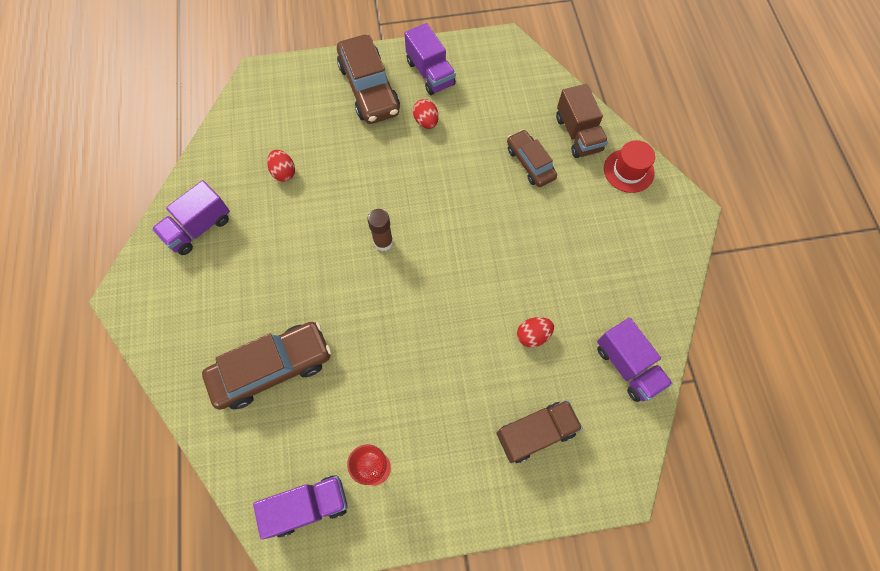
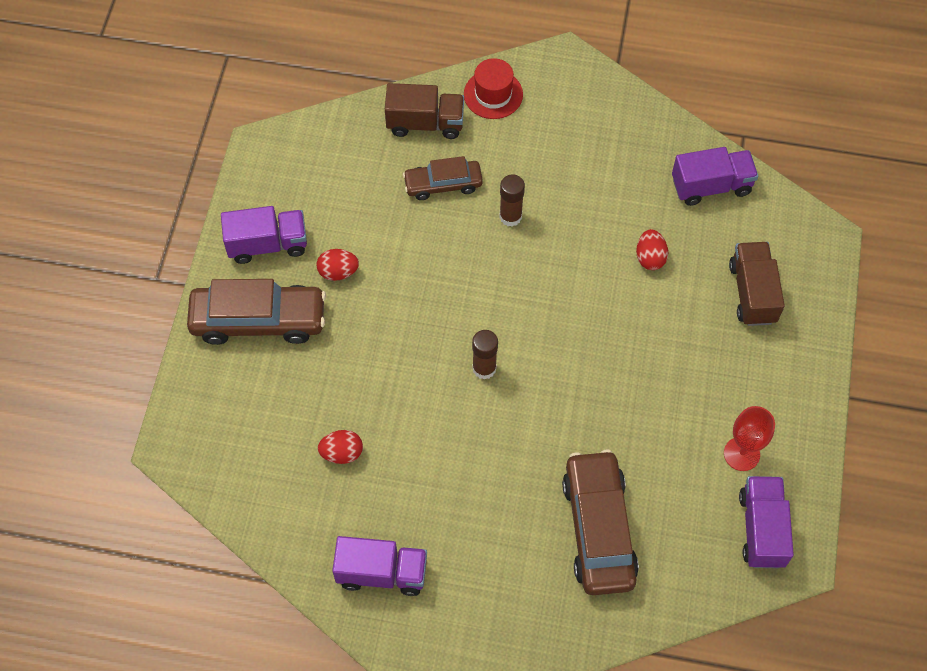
camera: 70 degrees left, 5 degrees down
(199, 228) = (382, 572): purple truck -> purple truck turned 60 degrees counterclockwise
(523, 218) = (510, 216): none -> brown glue stick

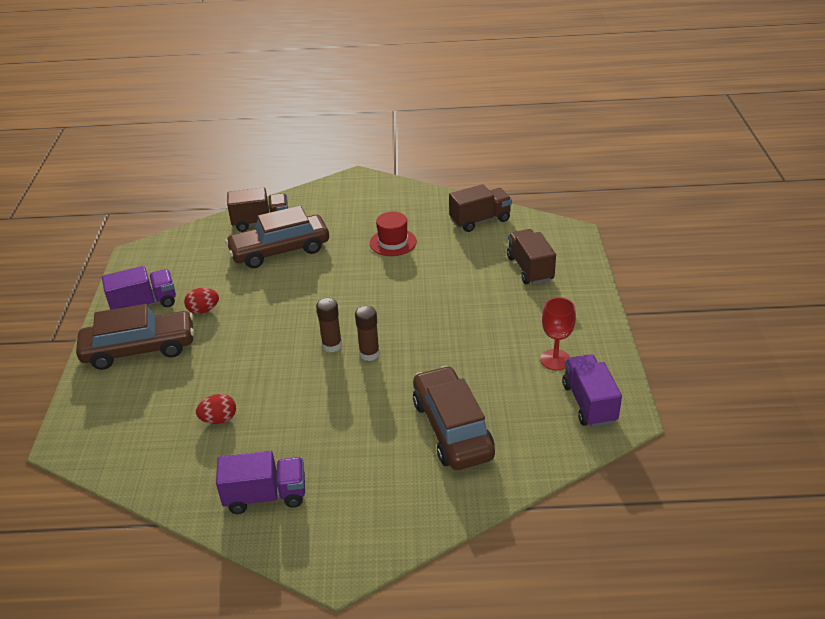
camera: 10 degrees left, 25 degrees down
(443, 184) = (280, 250): brown car -> brown car, size x1.67
(493, 94) = (309, 201): red hat -> red hat (393, 242)
(510, 216) = (335, 259): brown glue stick -> brown glue stick (369, 354)
(650, 257) = (447, 263): red egg -> none
(711, 186) = (480, 220): purple truck -> brown truck

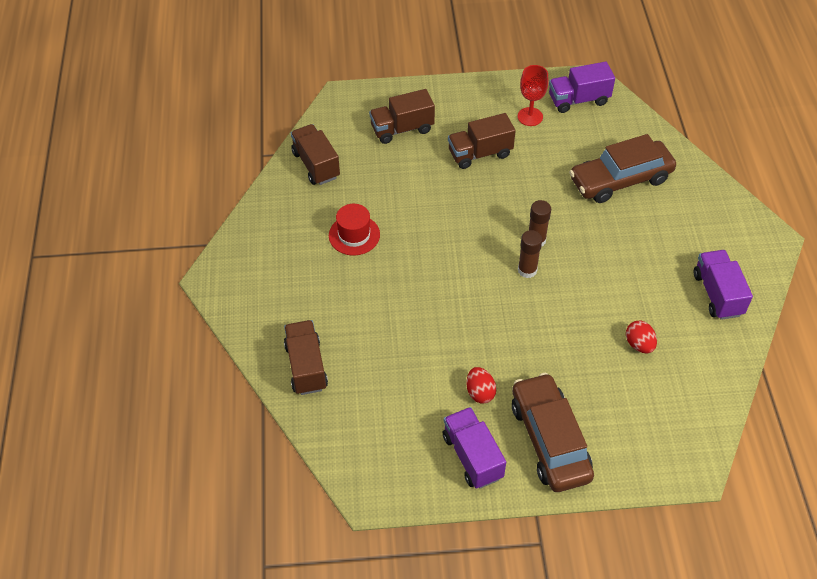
camera: 95 degrees left, 15 degrees up
(280, 250) = (367, 337): brown car -> none
(495, 319) = (480, 153): none -> brown truck

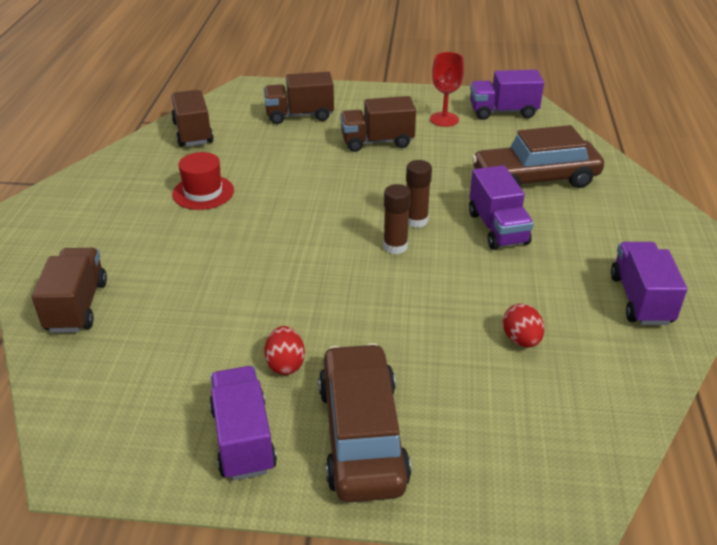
camera: 10 degrees right, 15 degrees down
(601, 239) = (497, 228): none -> purple truck

